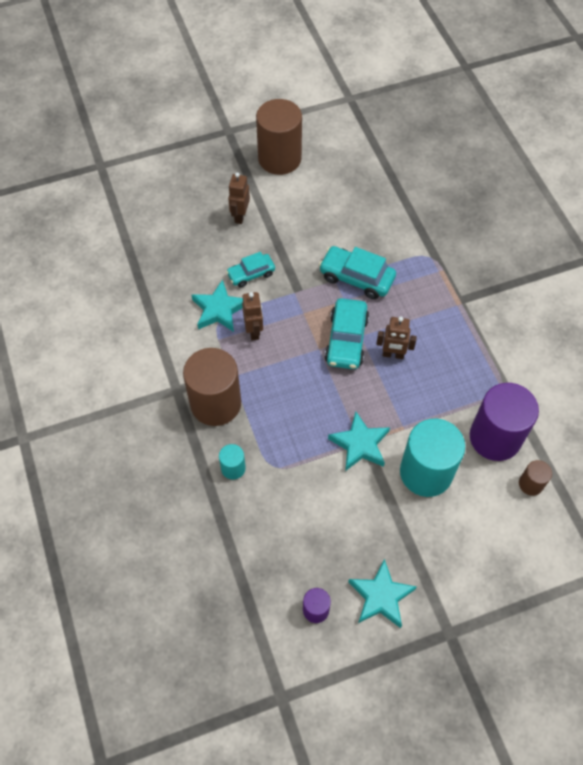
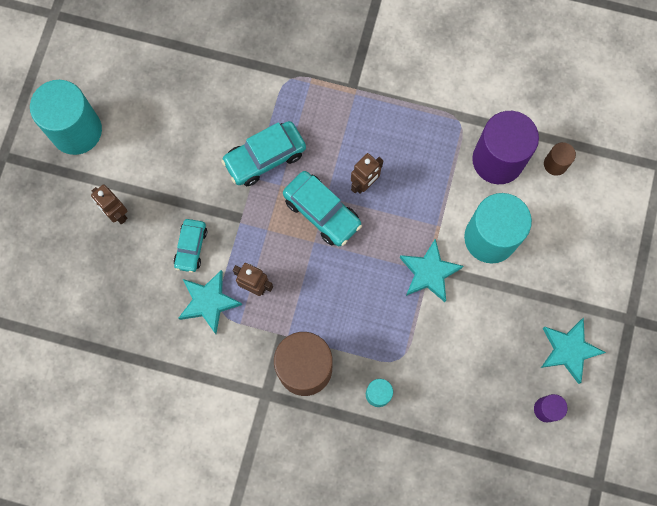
camera: 55 degrees left, 15 degrees up
(279, 158) = (76, 130): brown cylinder -> turquoise cylinder

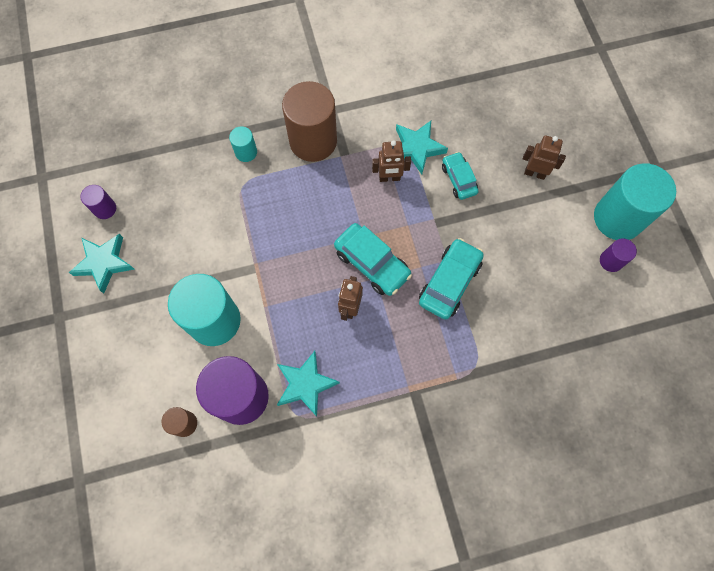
camera: 150 degrees right, 5 degrees down
(113, 98) = (611, 261): none -> purple cylinder
(322, 212) = (372, 263): turquoise car -> turquoise car turned 150 degrees counterclockwise
(429, 272) = (253, 263): turquoise star -> turquoise star (305, 384)

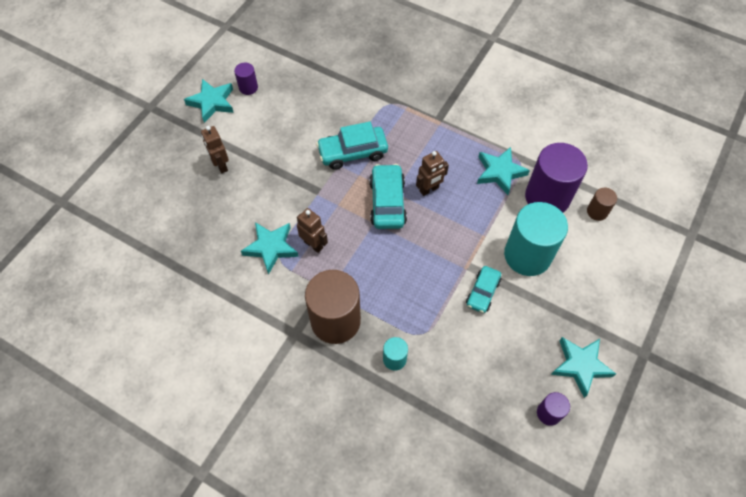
camera: 135 degrees left, 10 degrees down
(458, 179) = (271, 203): turquoise car -> turquoise car (482, 292)
(618, 218) = (212, 102): turquoise cylinder -> turquoise star

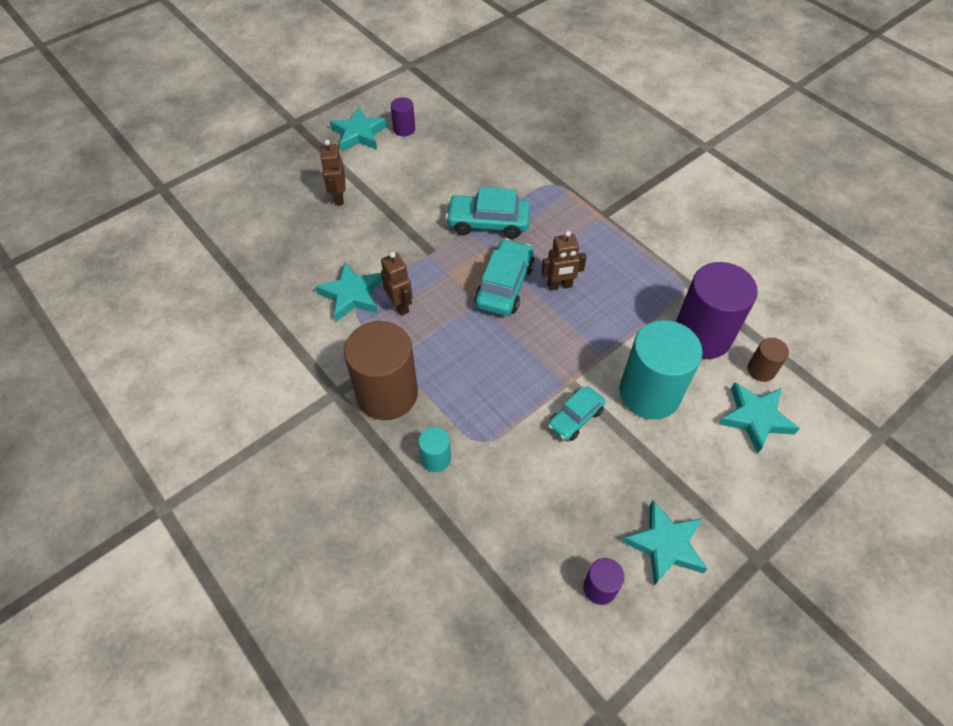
camera: 20 degrees right, 5 degrees down
(500, 172) = (653, 291): turquoise star -> turquoise star (755, 418)

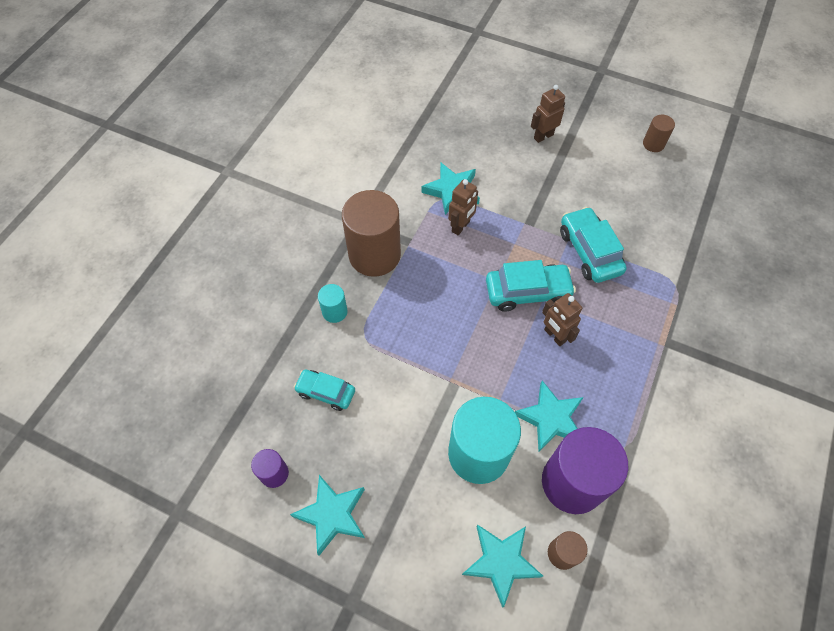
camera: 65 degrees right, 5 degrees up
(359, 134) = (622, 117): turquoise star -> turquoise star (550, 419)
(404, 129) = (653, 144): purple cylinder -> brown cylinder
(575, 418) = (420, 399): turquoise car -> turquoise car (326, 392)

